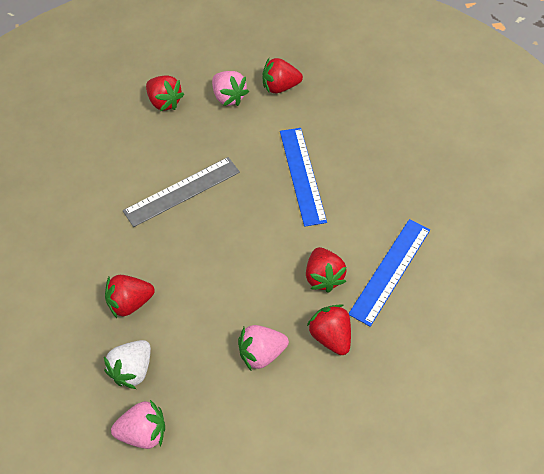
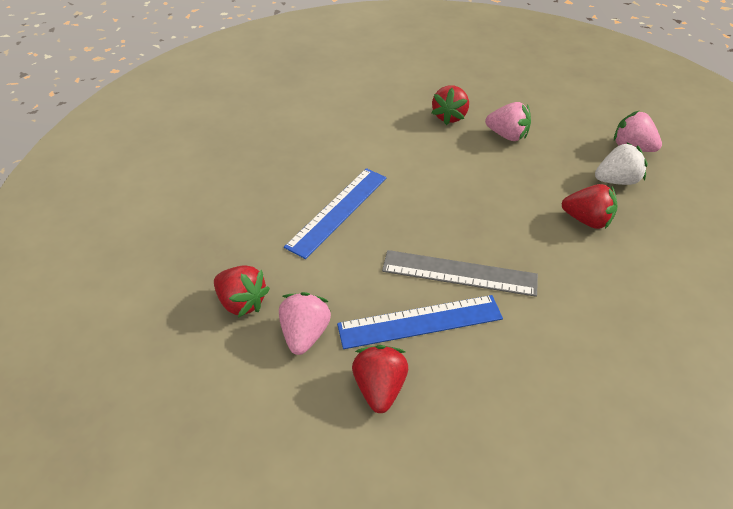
camera: 135 degrees left, 10 degrees down
(323, 277) = (413, 144): red strawberry -> none
(390, 271) = (363, 120): blue ruler -> blue ruler (420, 321)

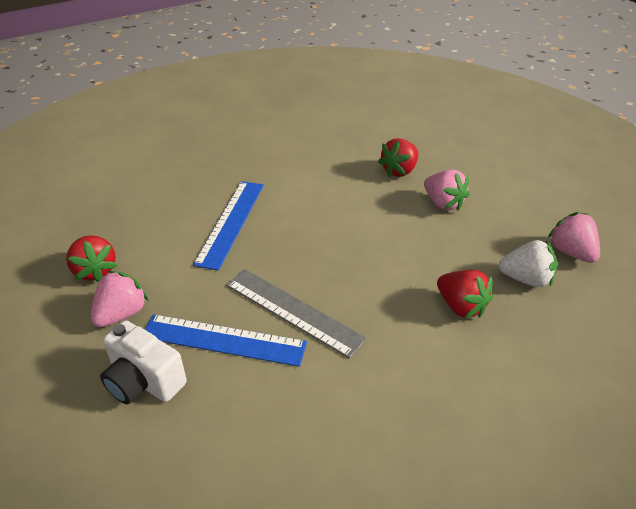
camera: 25 degrees right, 5 degrees down
(338, 211) = (230, 223): blue ruler -> blue ruler turned 45 degrees counterclockwise
(379, 387) = (144, 381): red strawberry -> white camera

